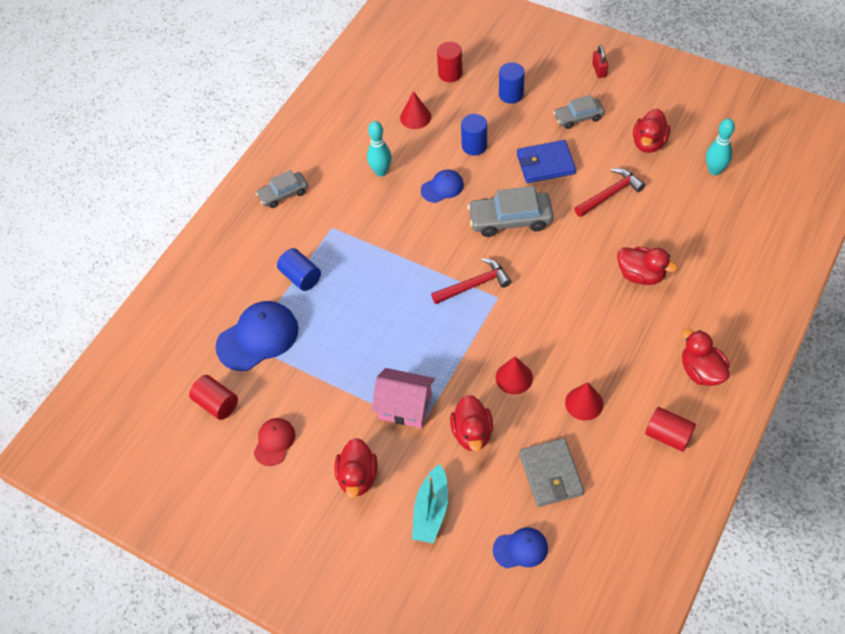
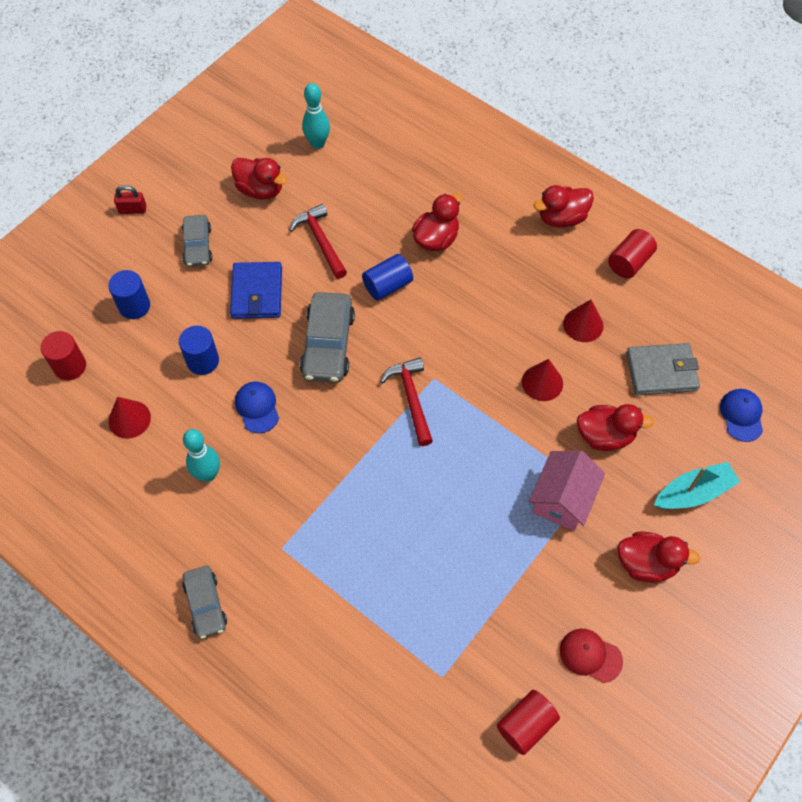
camera: 85 degrees left, 5 degrees up
(258, 337) = (435, 662): blue cap -> none
(301, 277) = (352, 596): blue cylinder -> blue cylinder (387, 286)
(431, 510) = (693, 493): turquoise boat -> turquoise boat turned 45 degrees counterclockwise

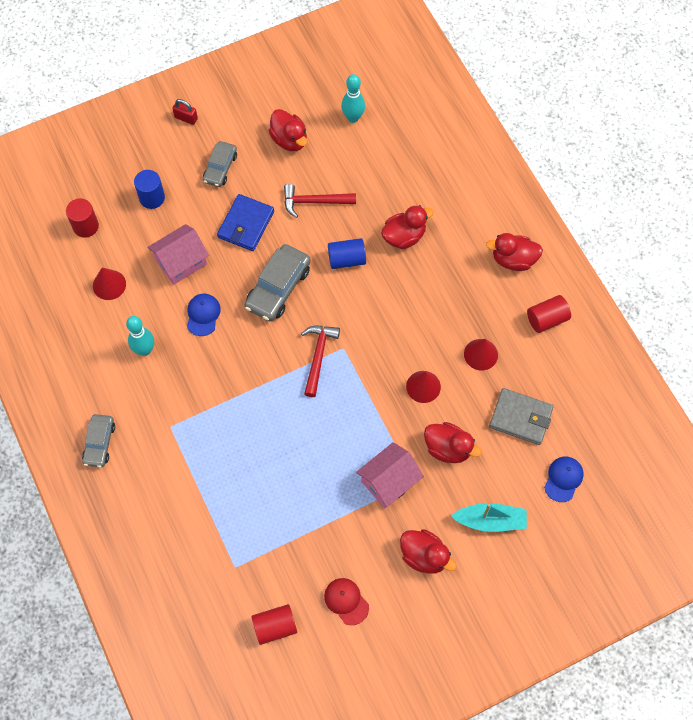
camera: 25 degrees right, 5 degrees up
(203, 361) = (181, 262): blue cylinder -> pink house
(321, 241) = (314, 202): red hammer -> red hammer turned 90 degrees counterclockwise

